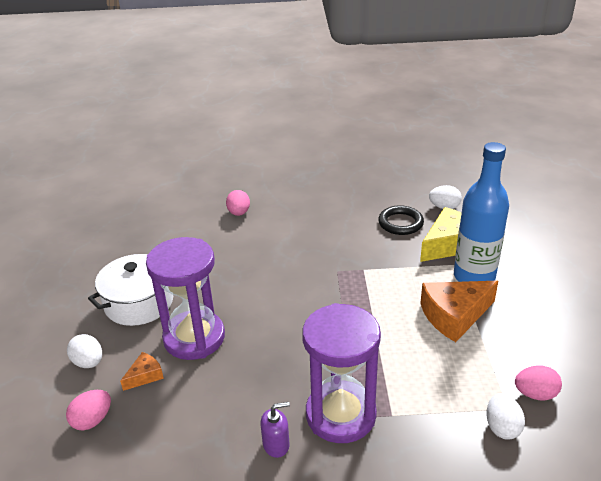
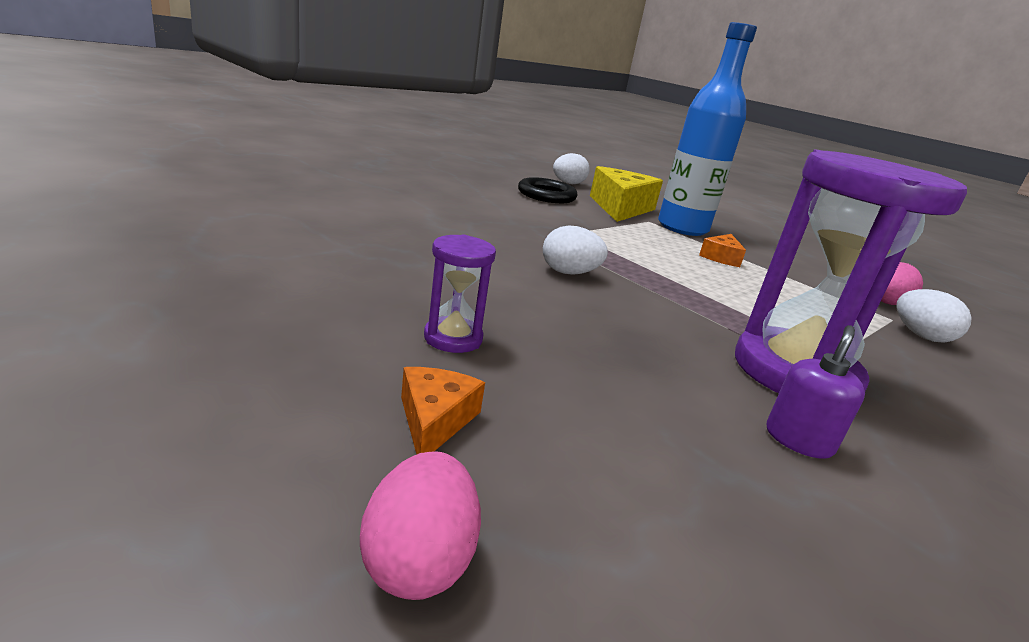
camera: 45 degrees left, 10 degrees down
(88, 362) = (252, 439): white egg -> white egg (569, 273)
(139, 303) = (265, 312): white pot -> none
(194, 338) = (453, 338): purple hourglass -> purple hourglass, size x0.44
(239, 213) = (319, 194): pink egg -> none
(454, 316) = (721, 257): orange cheese -> orange cheese, size x0.49

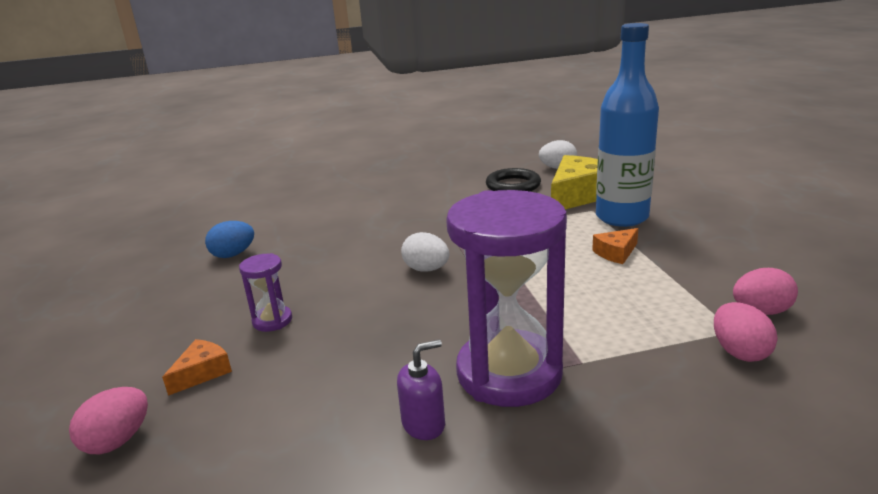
camera: 35 degrees right, 0 degrees up
(278, 255) = (233, 255): none -> blue egg
(921, 336) = (739, 352): white egg -> pink egg

